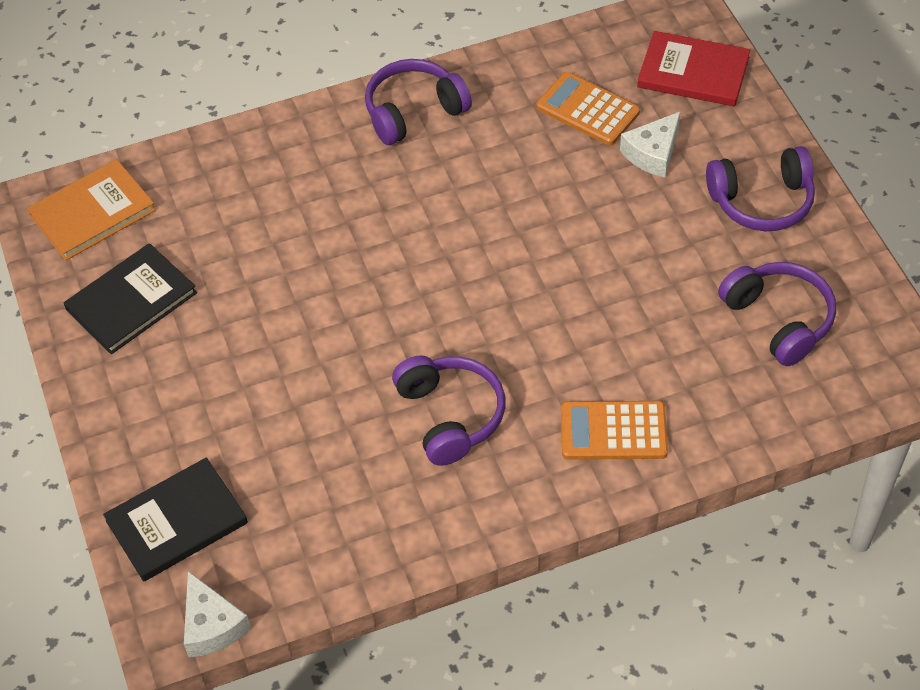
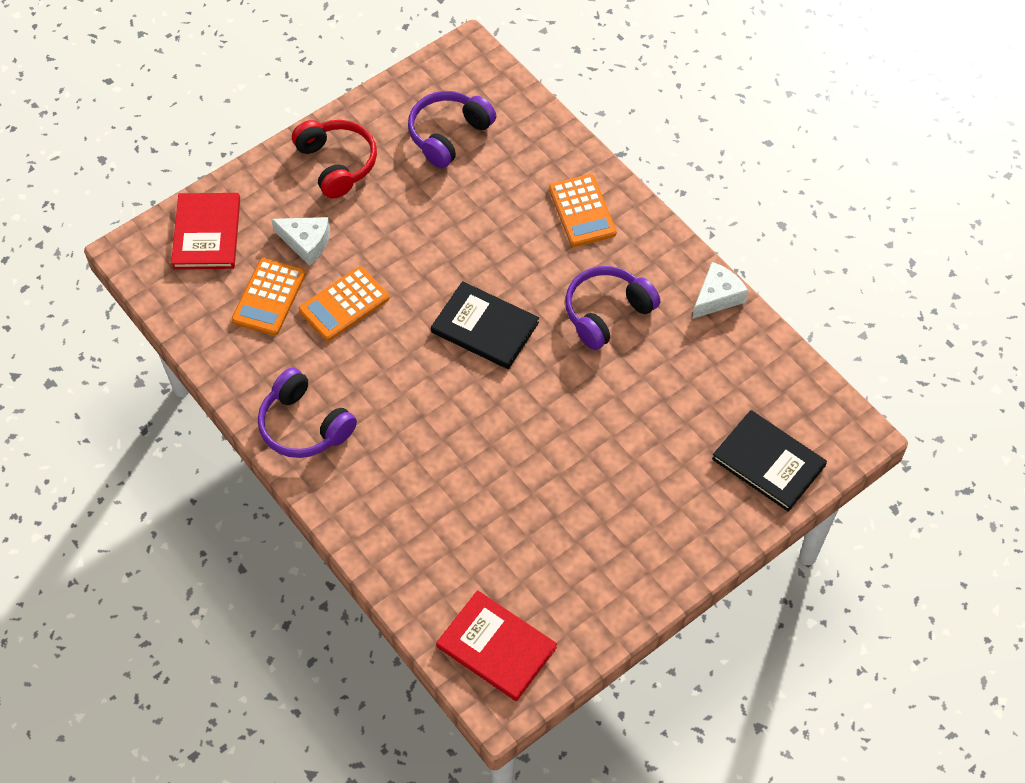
camera: 110 degrees left, 5 degrees up
(92, 213) = (496, 647): orange book -> red book
(131, 301) = (581, 575): black book -> black book (485, 327)
(211, 625) = (838, 409): white cheese -> white cheese (717, 297)
(555, 171) = (344, 304): none -> orange calculator
(762, 201) = (337, 164): purple headphones -> red headphones

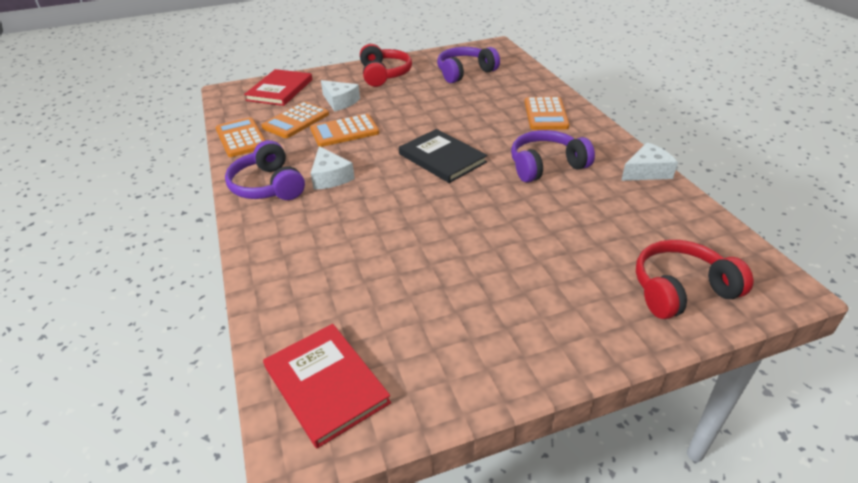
camera: 20 degrees right, 20 degrees down
(218, 349) = (241, 138): none -> orange calculator
(369, 393) = (330, 177): none -> white cheese
(768, 462) = (681, 290): black book -> red headphones

